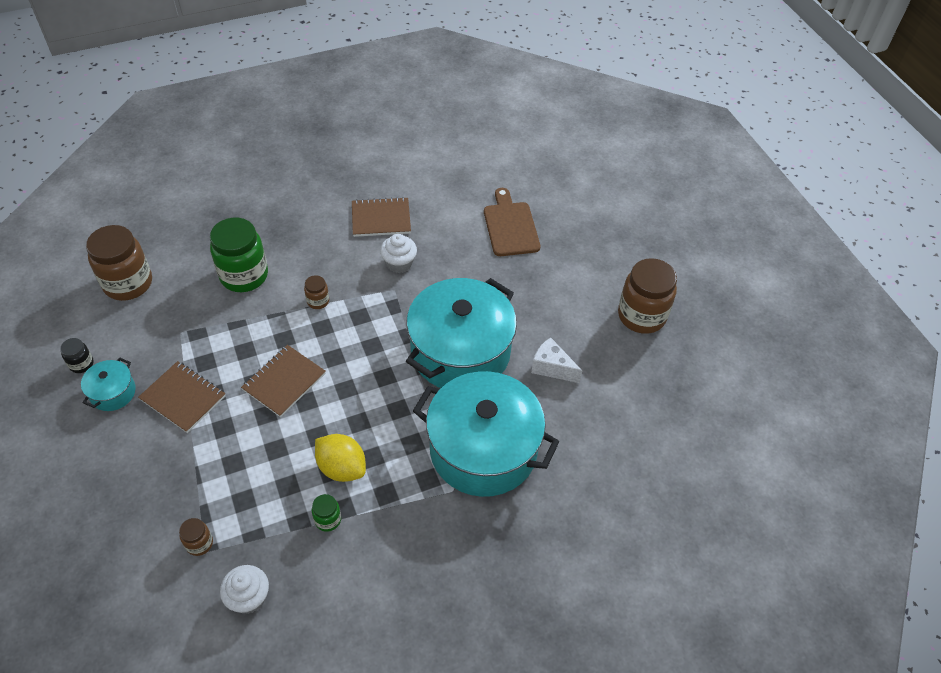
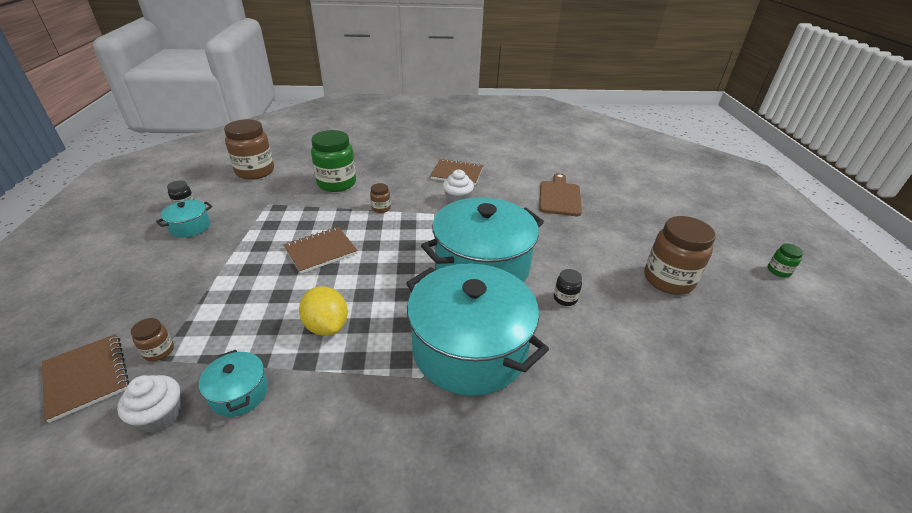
camera: 20 degrees right, 15 degrees down
(183, 398) = (236, 242): brown notebook -> brown notebook (87, 377)
(303, 556) = (239, 393): none -> turquoise pot
(328, 520) = (285, 366): green jar -> green jar (778, 271)
(551, 368) = (565, 298): white cheese -> black jar

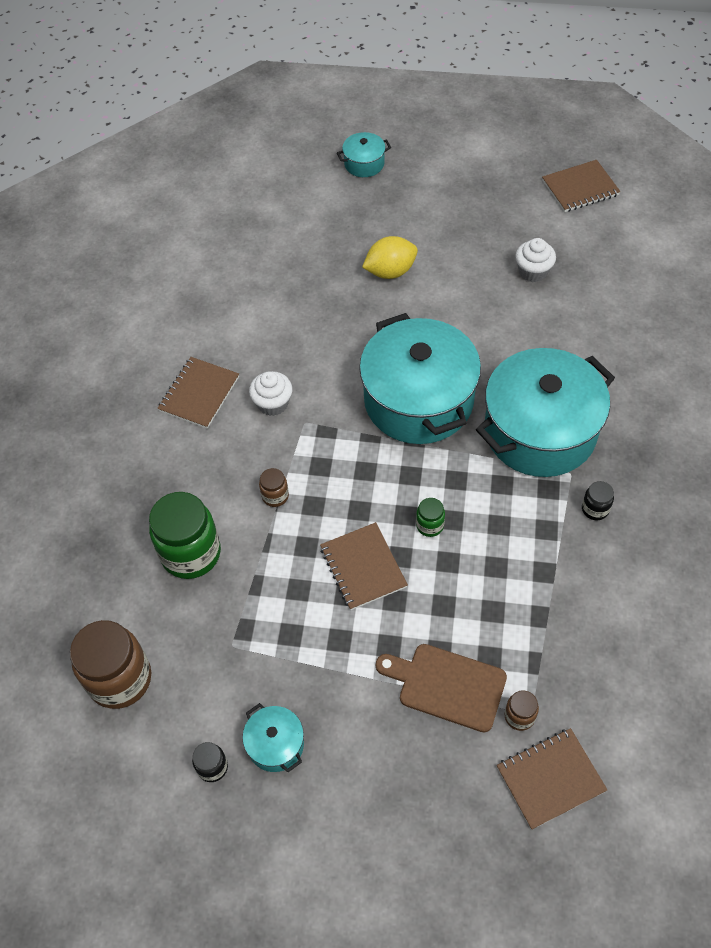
camera: 75 degrees left, 20 degrees up
(160, 416) = (602, 691): white cupcake -> white cupcake (533, 272)
(239, 393) = (579, 626): turquoise pot -> turquoise pot (364, 164)
(326, 326) = (497, 555): yellow lemon -> yellow lemon (390, 271)
(559, 197) = (289, 291): brown cutting board -> brown cutting board (447, 686)
(565, 298) = (480, 338): black jar -> black jar (595, 509)
(668, 280) = (463, 245): brown jar -> none
(778, 271) = (461, 156): green jar -> green jar (430, 525)
(827, 367) = (580, 188): none -> brown notebook

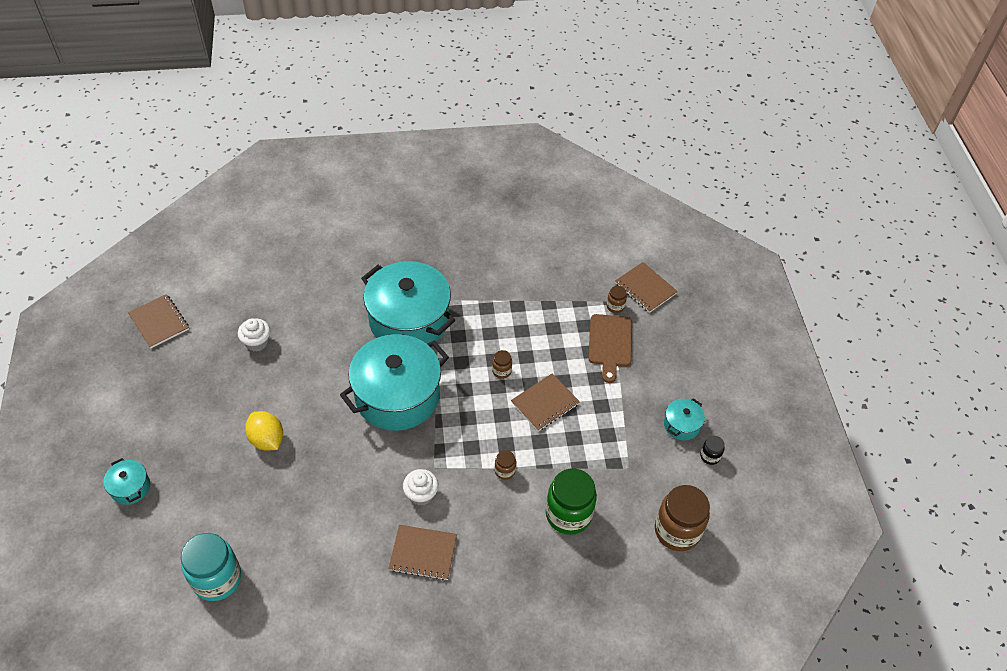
camera: 110 degrees left, 5 degrees down
(238, 223) = (217, 579): none -> turquoise jar
(430, 525) = (501, 371): green jar -> brown jar
(595, 509) = (464, 285): black jar -> none

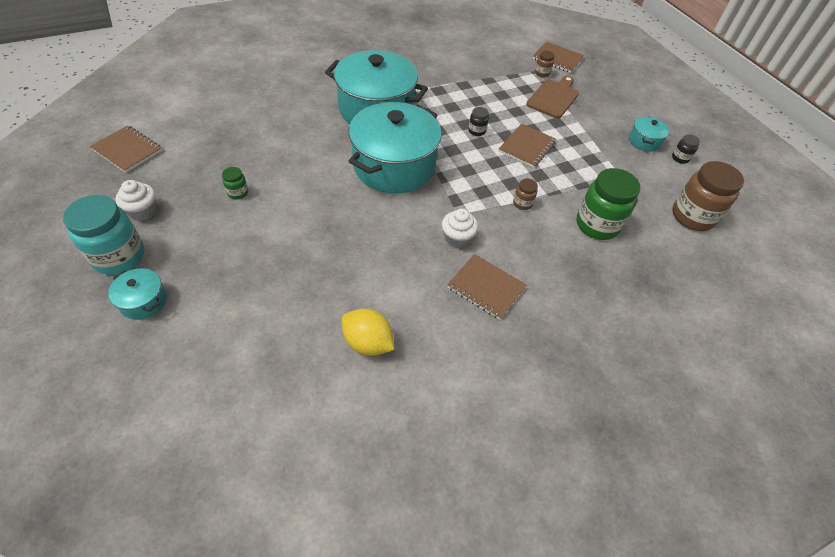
camera: 20 degrees left, 0 degrees up
(217, 579) = (280, 367): turquoise jar -> turquoise jar (119, 256)
(240, 394) = (238, 193): none -> green jar
(257, 342) = (237, 149): white cupcake -> white cupcake (143, 211)
(267, 439) = (282, 225): yellow lemon -> yellow lemon (368, 342)
(423, 553) = (486, 288): brown notebook -> brown notebook turned 45 degrees clockwise
(501, 371) = (477, 131): brown jar -> black jar
(610, 344) = (553, 97): brown cutting board -> brown cutting board turned 135 degrees counterclockwise

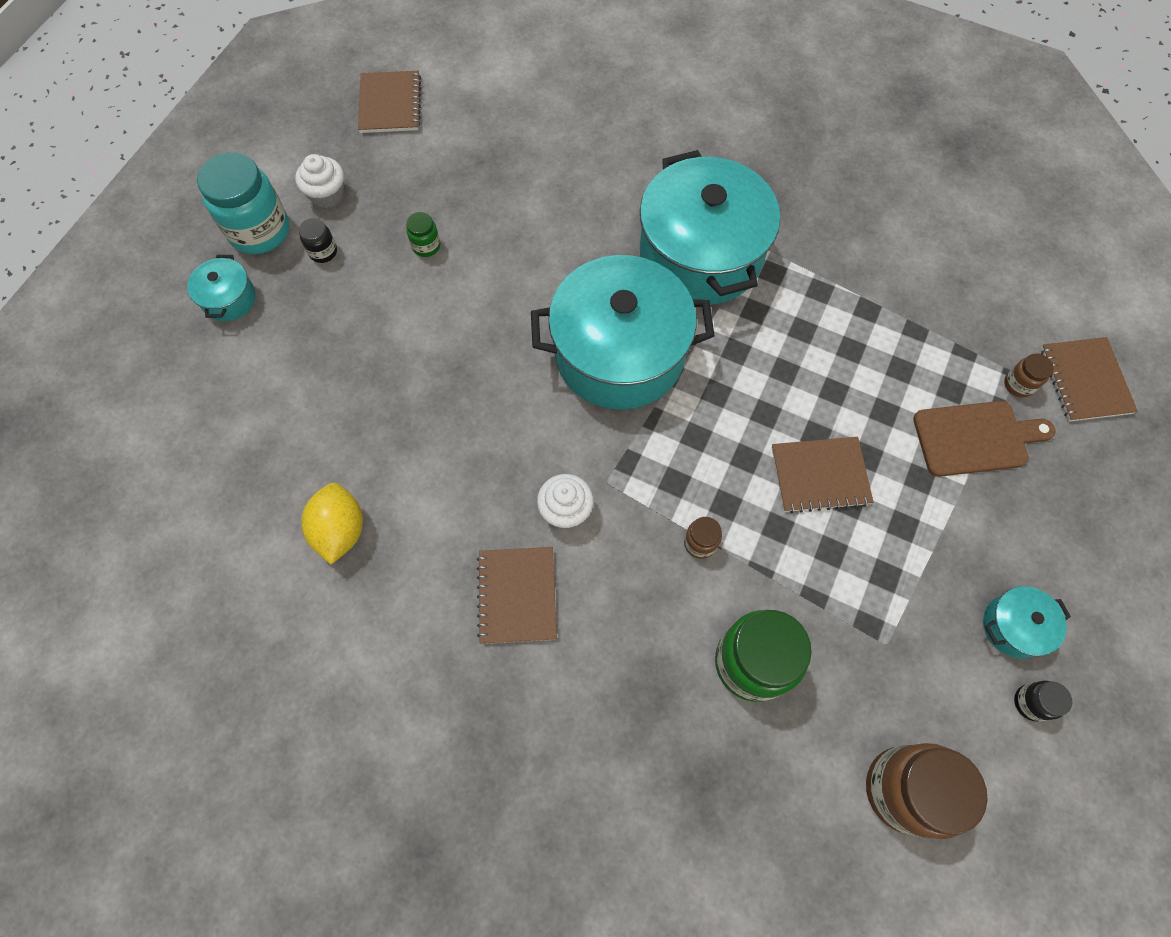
camera: 55 degrees right, 15 degrees up
(477, 131) = (785, 394): black jar -> black jar (323, 252)

